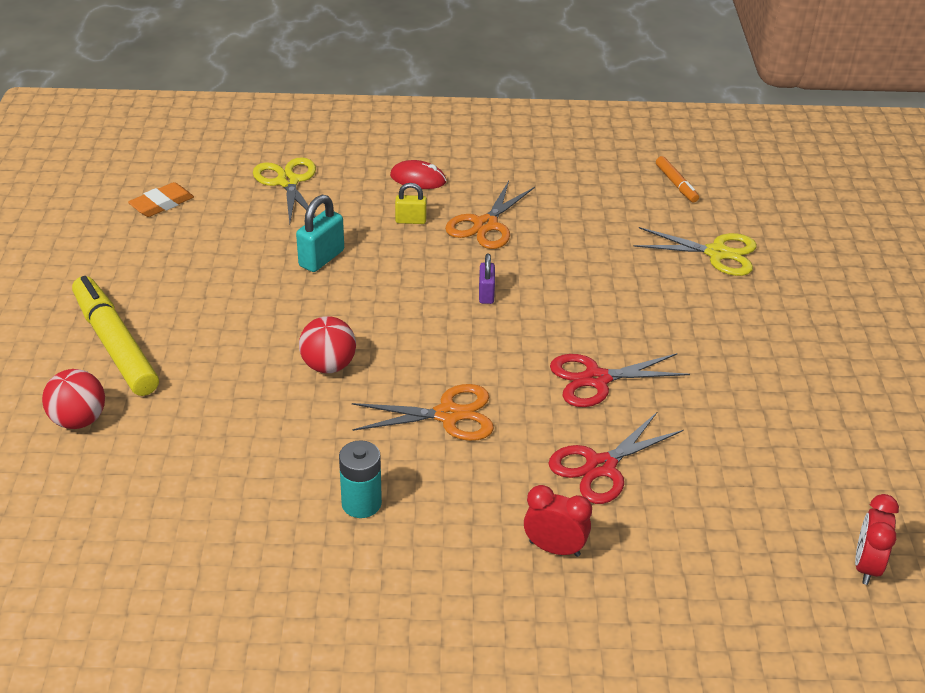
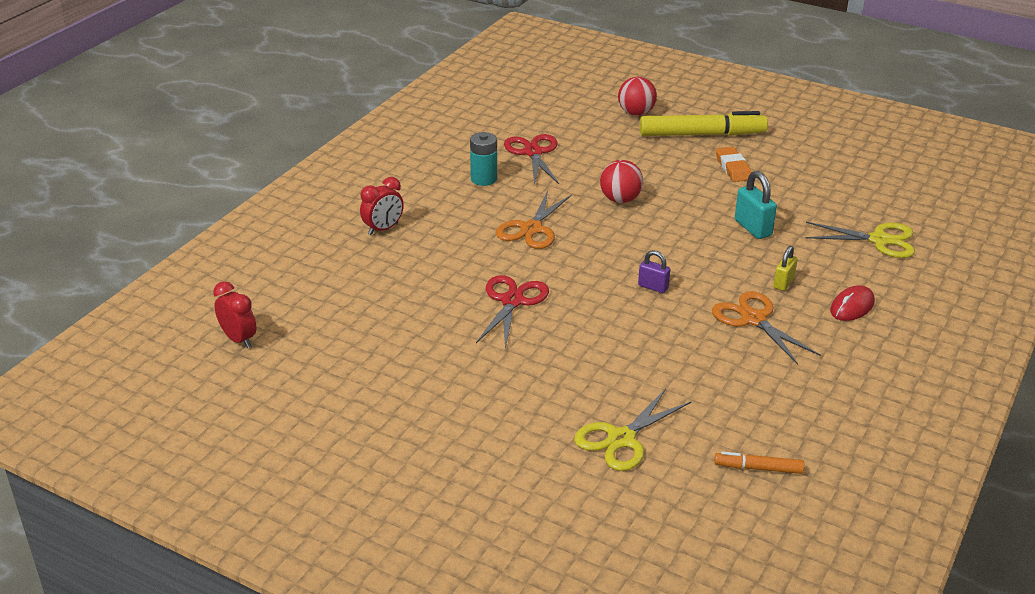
camera: 120 degrees right, 5 degrees down
(162, 204) = (872, 180): orange eraser -> orange eraser (733, 168)
(600, 466) = (428, 270): red scissors -> red scissors (533, 152)

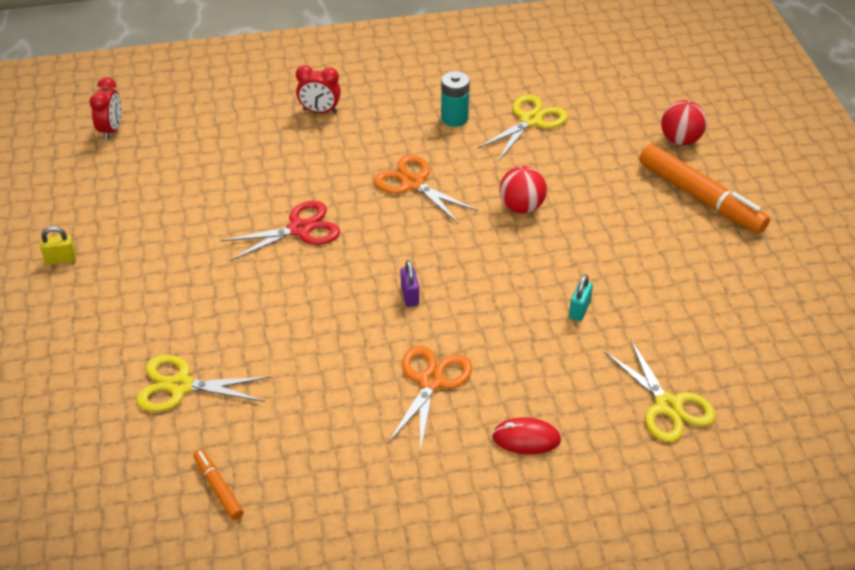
camera: 50 degrees right, 10 degrees up
(531, 229) = (413, 183): orange scissors -> orange scissors turned 60 degrees clockwise
(533, 152) = (531, 120): red scissors -> yellow scissors
(702, 134) = (700, 197): yellow marker -> orange marker
(733, 168) = (668, 246): orange eraser -> none
(753, 228) = (579, 310): turquoise padlock -> turquoise padlock, size x0.63
(783, 283) = (511, 373): yellow padlock -> yellow padlock (61, 259)

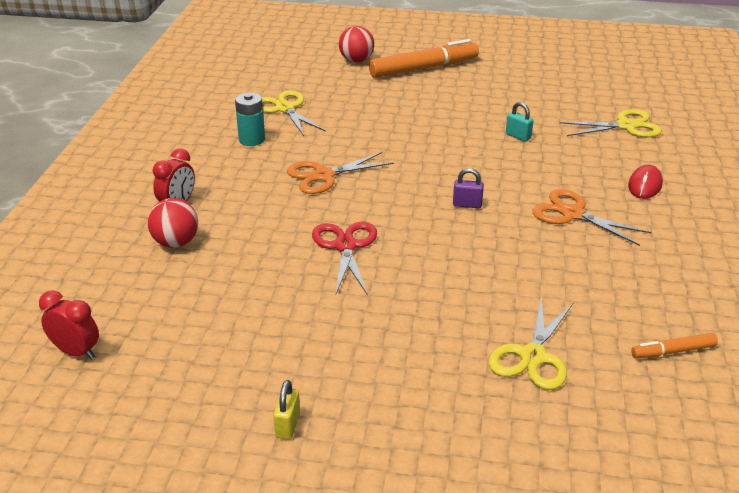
camera: 70 degrees left, 10 degrees down
(521, 207) = (388, 134): red ball -> red ball (176, 243)

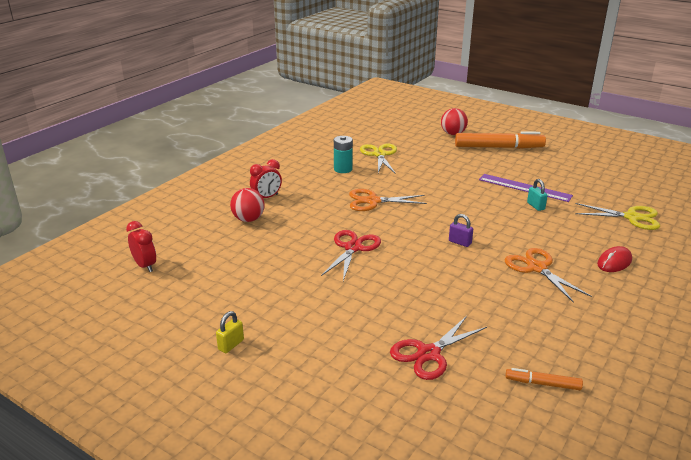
camera: 25 degrees right, 5 degrees down
(489, 115) = (524, 187): none -> purple ruler
(532, 356) = (428, 354): yellow scissors -> red scissors

